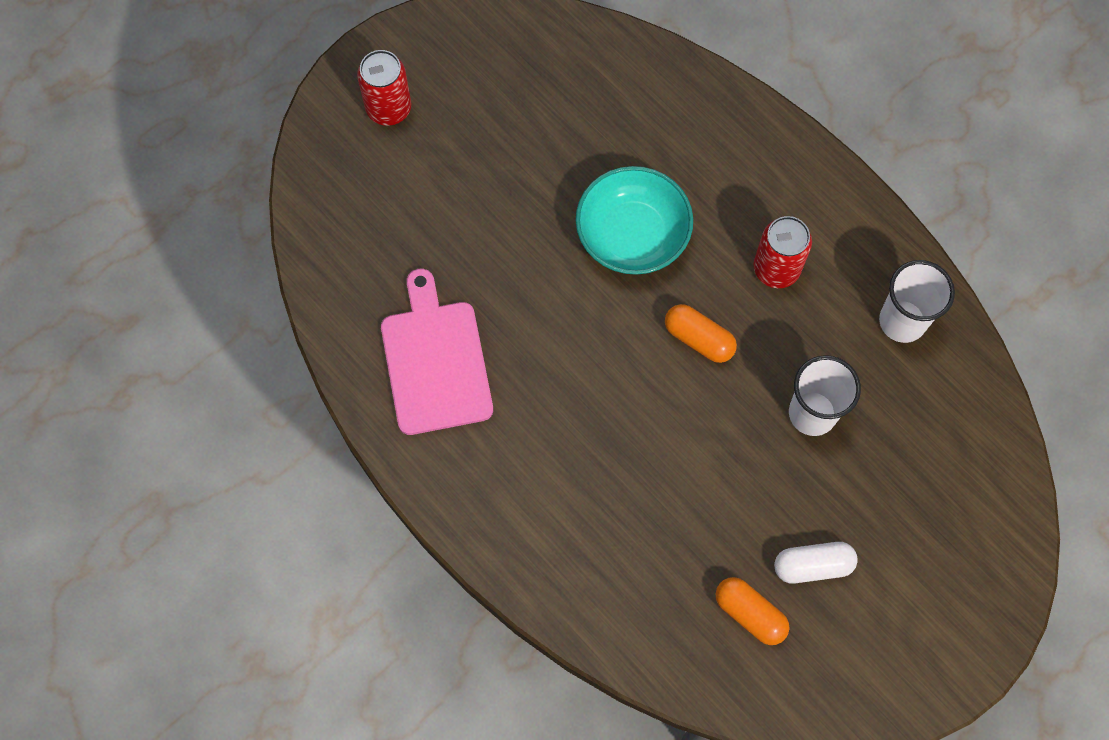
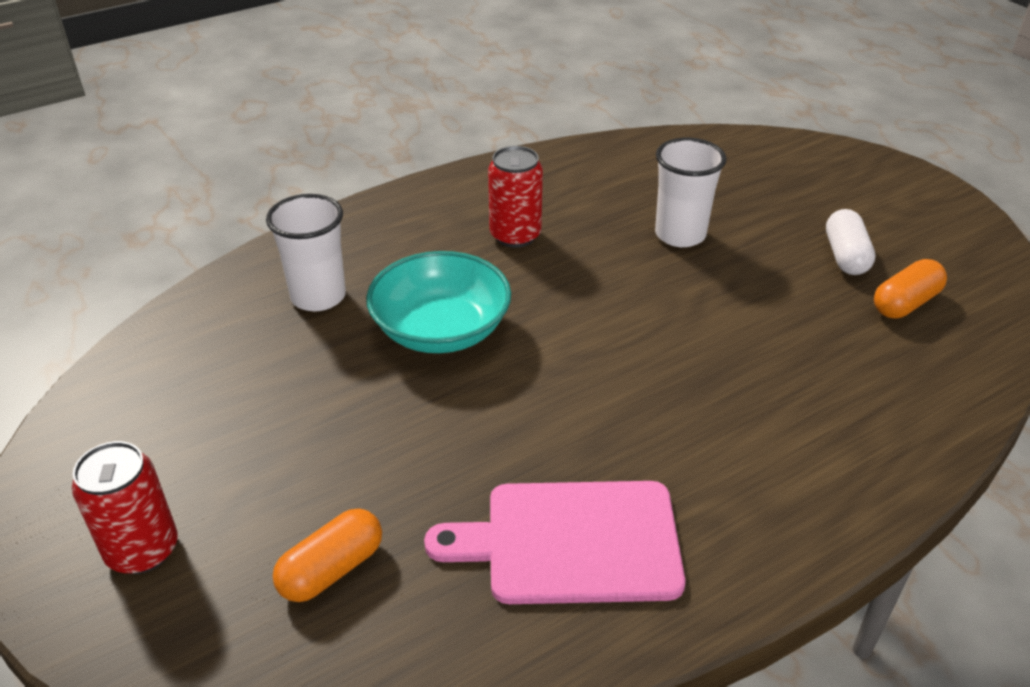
camera: 80 degrees left, 30 degrees down
(699, 339) = (584, 297): orange capsule -> orange capsule (331, 569)
(902, 321) = (590, 172): white cup -> white cup (318, 296)

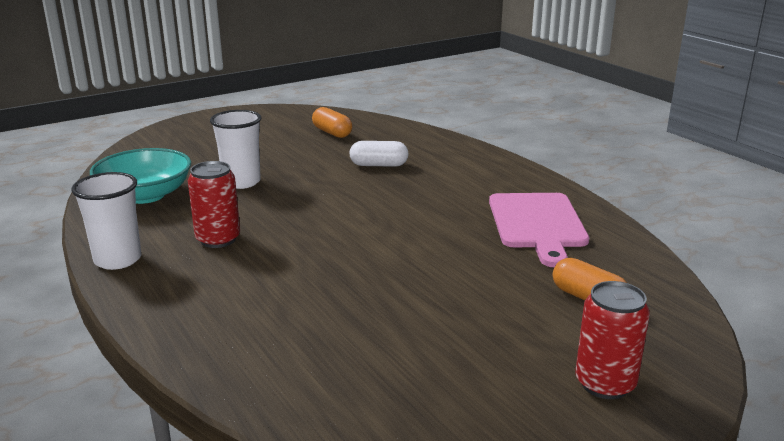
camera: 90 degrees left, 15 degrees down
(318, 296) = (282, 329): white cup -> white cup (118, 260)
(441, 330) = (339, 268): turquoise bowl -> turquoise bowl (145, 195)
(845, 256) = (283, 141): white capsule -> white capsule (379, 165)

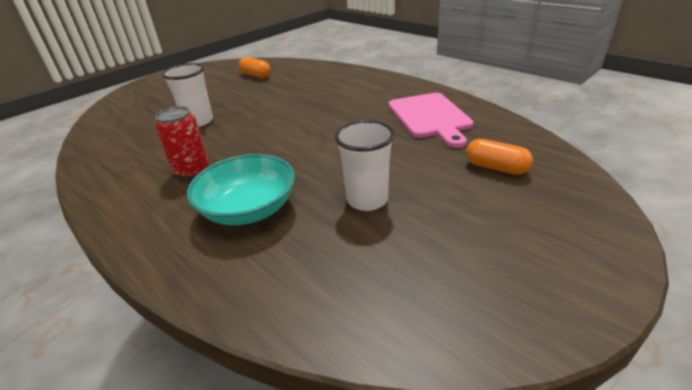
camera: 10 degrees left, 10 degrees up
(118, 260) = (109, 203): white cup -> white cup (367, 200)
(145, 195) = (123, 144): turquoise bowl -> turquoise bowl (249, 209)
(379, 165) = (298, 93): white capsule -> none
(605, 384) = (548, 237): red can -> none

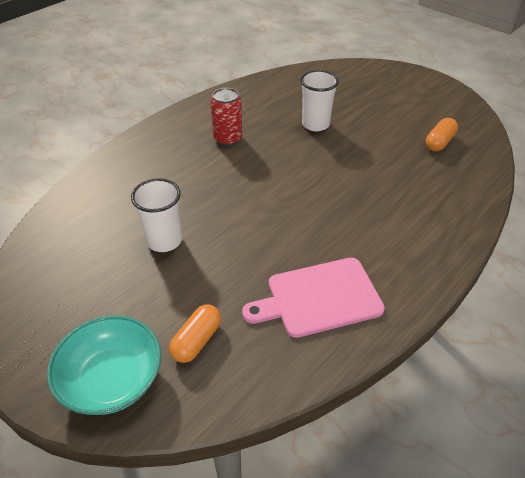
camera: 85 degrees right, 10 degrees up
(249, 209) = (168, 176): turquoise bowl -> turquoise bowl (112, 379)

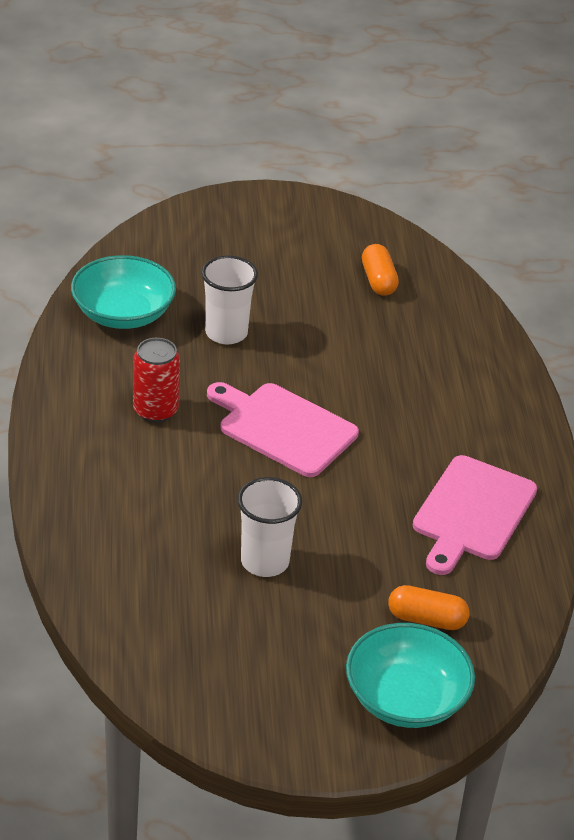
camera: 50 degrees left, 5 degrees down
(197, 340) = (426, 619): orange capsule -> orange capsule turned 60 degrees counterclockwise
(277, 182) = (283, 428): none -> pink cutting board
(278, 92) = (123, 314): none -> turquoise bowl

